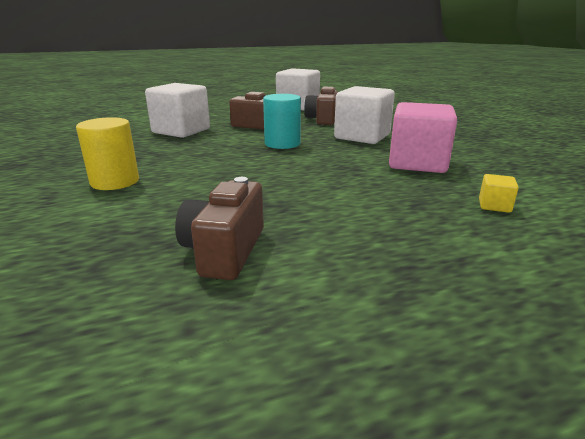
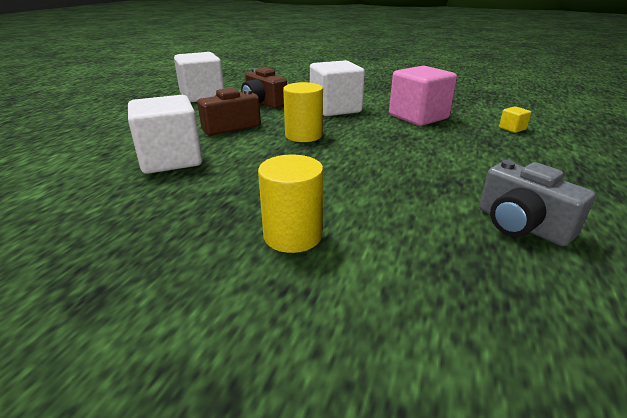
camera: 50 degrees left, 5 degrees up
(225, 251) = (521, 225): brown camera -> grey camera
(282, 144) = (303, 135): turquoise cylinder -> yellow cylinder

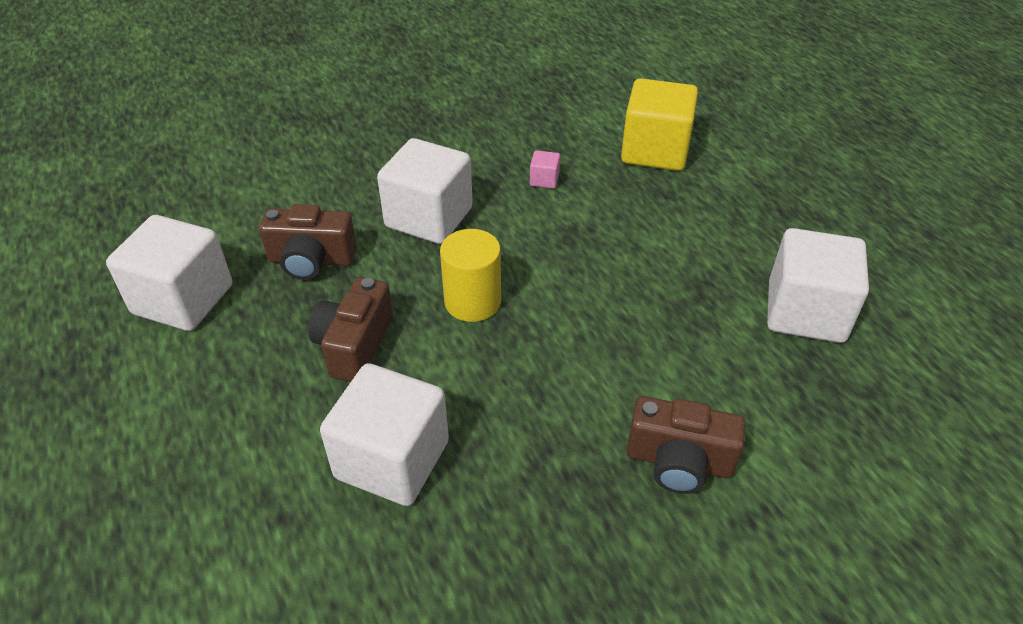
camera: 45 degrees left, 15 degrees up
(293, 235) = (679, 461): yellow cylinder -> brown camera
(418, 117) = (544, 180): pink cube -> pink cube, size x0.41
(512, 128) = (655, 151): yellow cube -> yellow cube, size x2.46
(521, 225) = (805, 312): grey camera -> white cube

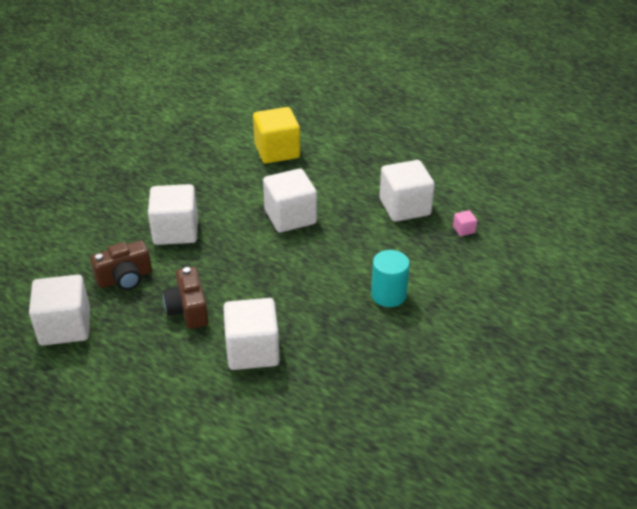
camera: 30 degrees left, 5 degrees down
(472, 301) = (235, 264): yellow cylinder -> none
(544, 180) = (226, 188): pink cube -> pink cube (464, 230)
(606, 258) = (290, 217): none -> white cube
(679, 461) = (388, 295): brown camera -> turquoise cylinder

